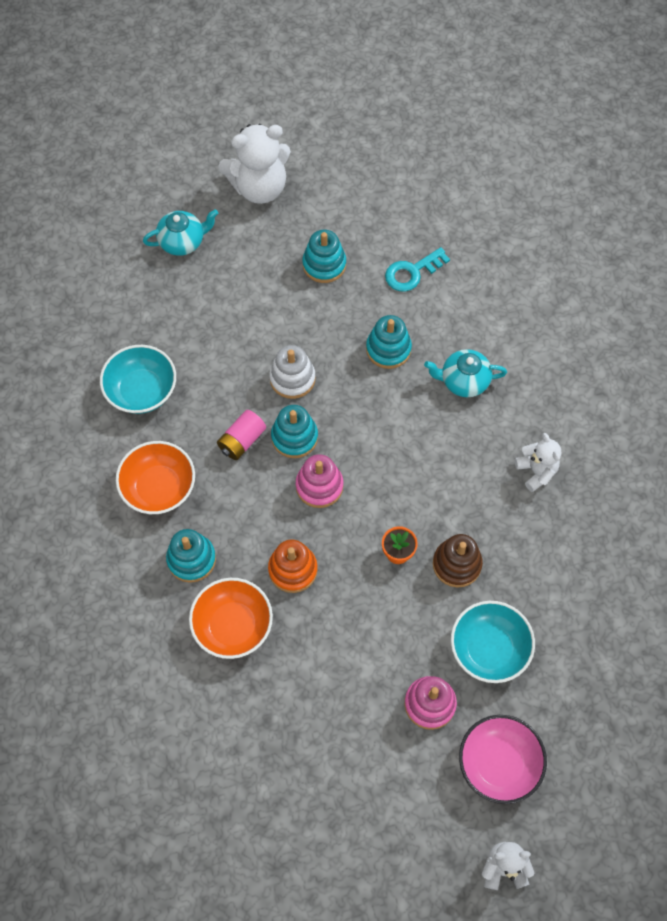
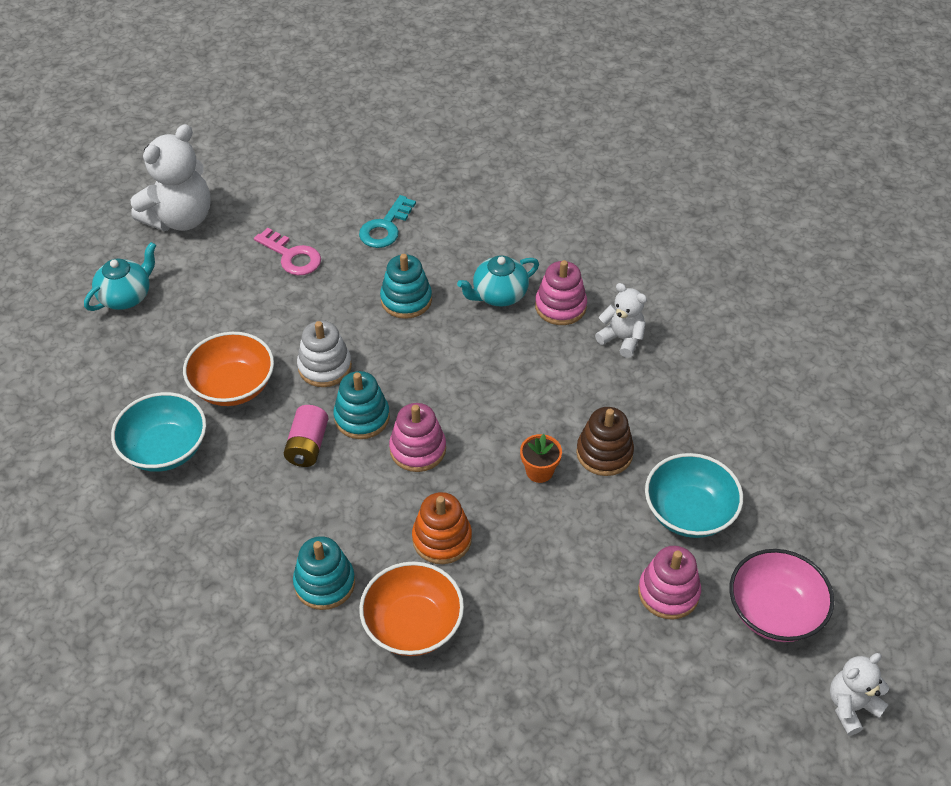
camera: 30 degrees left, 15 degrees down
(159, 487) = (243, 531): orange bowl -> orange bowl (233, 386)
(324, 264) = (292, 256): turquoise stacking toy -> pink key
(506, 416) = (560, 306): none -> pink stacking toy

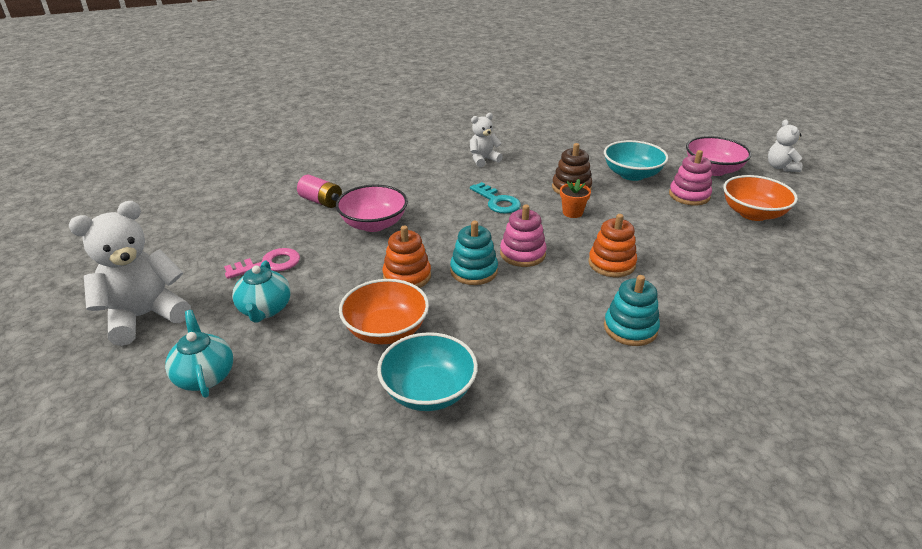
camera: 65 degrees left, 15 degrees down
(180, 218) = (144, 316): white teddy bear -> white teddy bear turned 105 degrees counterclockwise
(307, 446) = (484, 304): pink battery -> pink battery (321, 201)
(325, 367) = (407, 276): white stacking toy -> orange stacking toy
(385, 227) = (290, 215): turquoise key -> turquoise key (497, 202)
(406, 300) = (373, 224): turquoise stacking toy -> pink bowl
(413, 625) = (685, 295): orange bowl -> orange bowl (753, 213)
(499, 295) = (406, 189): turquoise teapot -> turquoise teapot (265, 310)
(560, 306) = (438, 171): pink stacking toy -> none

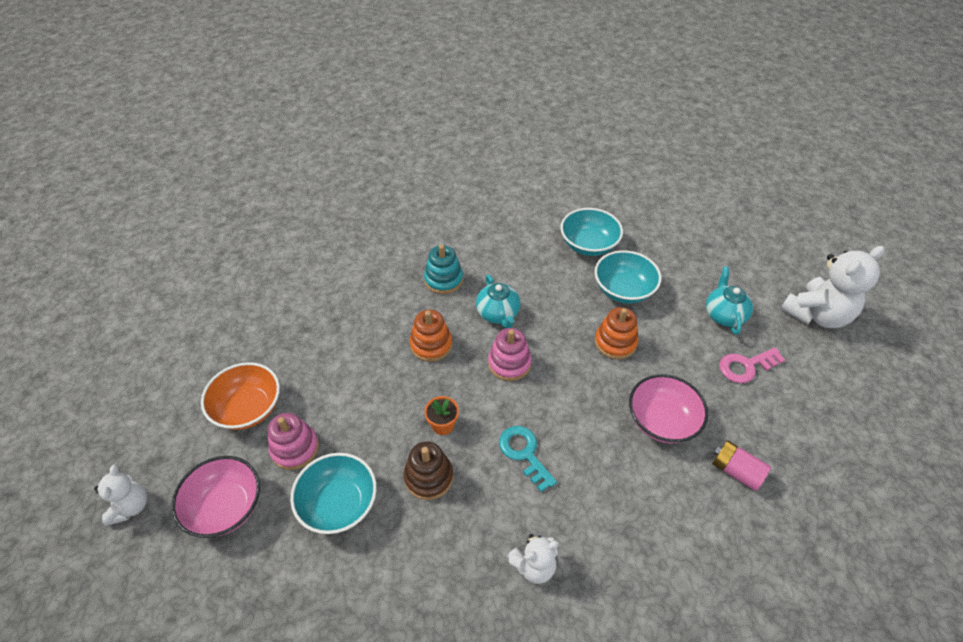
camera: 175 degrees left, 15 degrees up
(204, 376) = (737, 263): turquoise teapot -> turquoise teapot (498, 314)
(386, 330) = (623, 290): orange bowl -> turquoise bowl
(474, 271) = (556, 344): turquoise stacking toy -> none

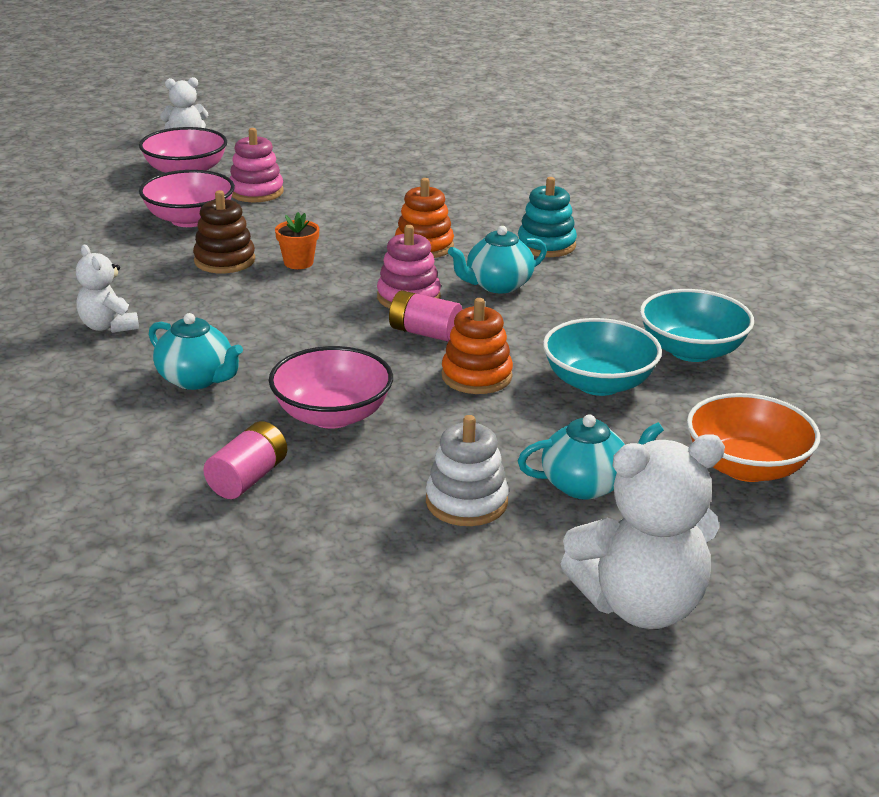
camera: 80 degrees right, 20 degrees down
(248, 408) = (304, 165): orange bowl -> orange bowl (746, 467)
(339, 503) = (189, 219): turquoise bowl -> pink bowl
(524, 453) = (263, 314): turquoise key -> none
(559, 361) = (425, 333): none -> pink battery
(618, 499) = (197, 379): none -> turquoise teapot
(746, 366) = (466, 502): pink key -> white stacking toy
(816, 314) = (640, 604): white teddy bear -> white teddy bear turned 60 degrees counterclockwise

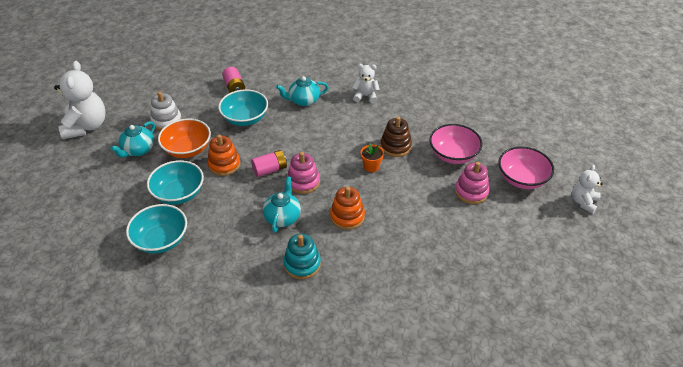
camera: 130 degrees right, 15 degrees up
(332, 415) = (245, 118): pink bowl -> turquoise bowl
(640, 604) = (86, 126): white teddy bear -> white teddy bear turned 150 degrees clockwise
(746, 467) = (91, 193): orange bowl -> orange bowl (187, 149)

